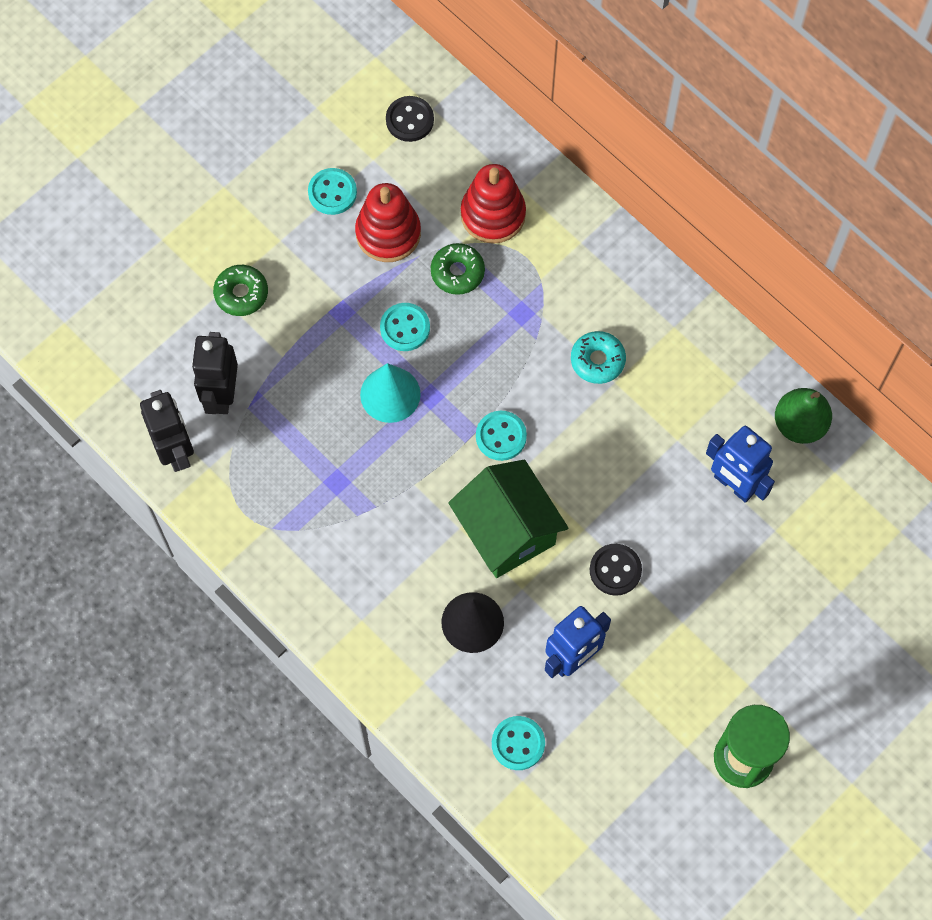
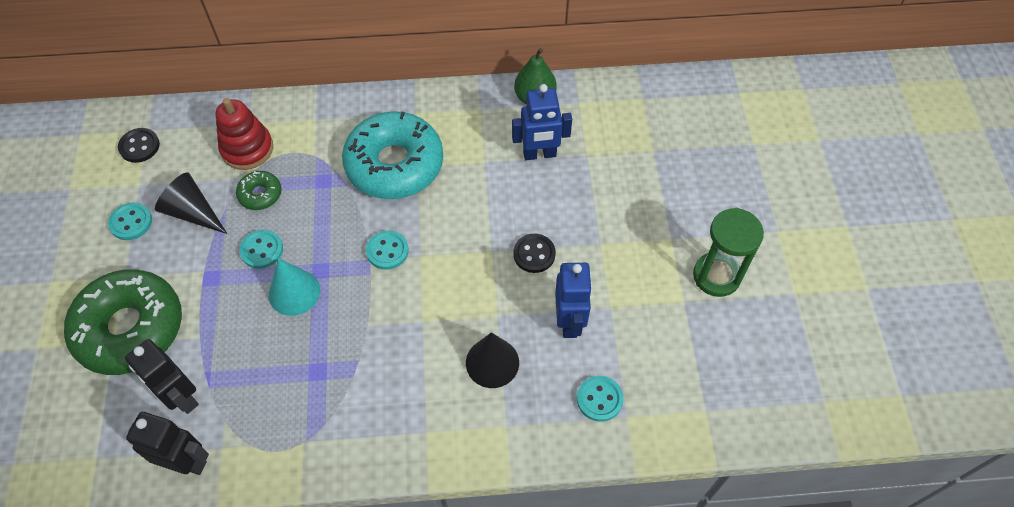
camera: 50 degrees left, 10 degrees down
(241, 293) = (130, 328): green donut -> green donut, size x2.28
(388, 233) = (193, 212): red stacking toy -> black cone
(507, 531) = (451, 295): green house -> none
(597, 360) = (394, 164): turquoise donut -> turquoise donut, size x2.28

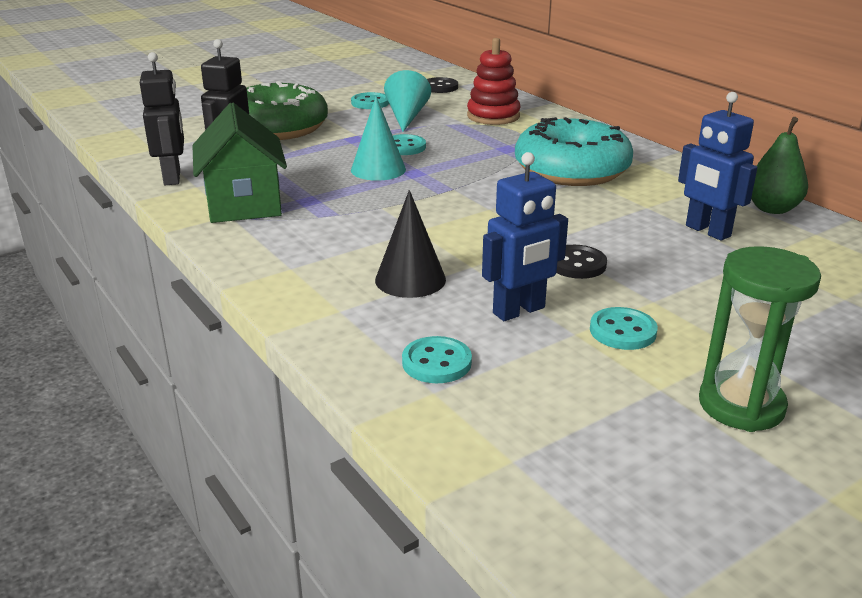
camera: 60 degrees right, 30 degrees down
(193, 212) = (406, 117): black cone -> turquoise cone
(260, 194) = (457, 132): green donut -> none
(291, 423) = (244, 205): none -> green house
(387, 251) = (473, 193): turquoise button -> turquoise button (622, 331)

